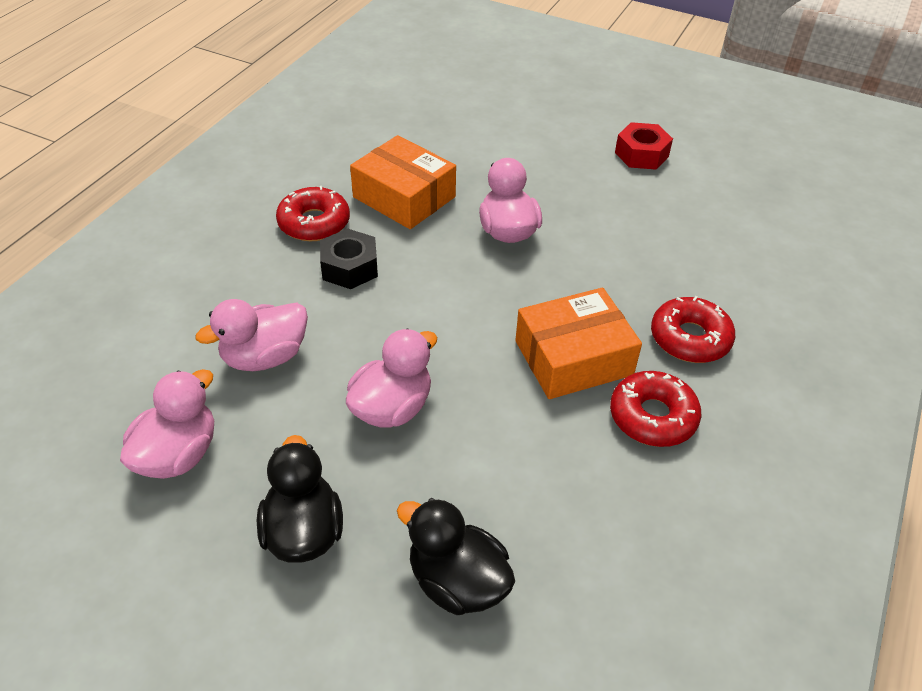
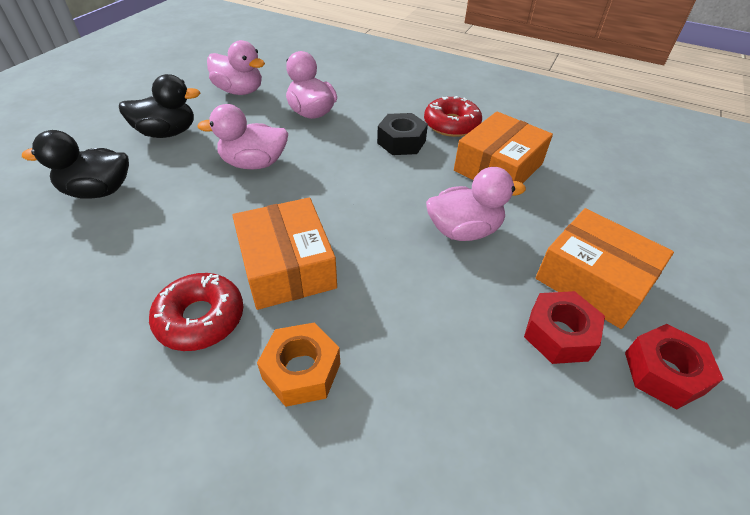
camera: 90 degrees right, 0 degrees up
(392, 408) = (254, 163): pink duck -> pink duck turned 135 degrees clockwise
(457, 581) = (98, 191): black duck -> black duck turned 135 degrees counterclockwise
(560, 167) = (593, 280): none -> orange box
(619, 194) = (559, 334): none -> red nut
(690, 338) = (301, 371): red donut -> orange nut

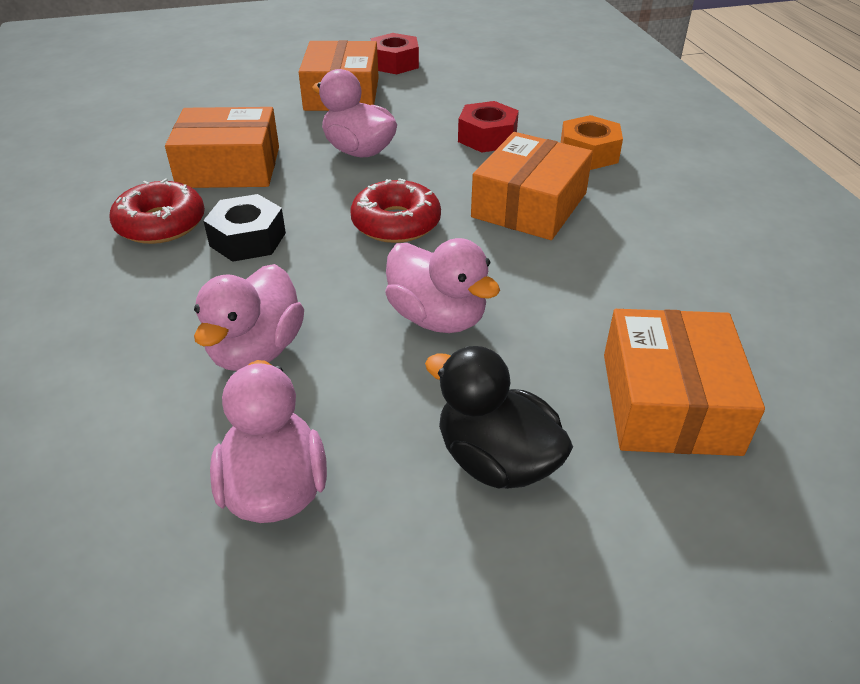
camera: 130 degrees left, 5 degrees down
(98, 191) = (669, 402): black duck -> orange box
(200, 318) = (635, 211): red donut -> red donut (396, 223)
(559, 334) = (414, 92): red nut -> red nut (487, 137)

